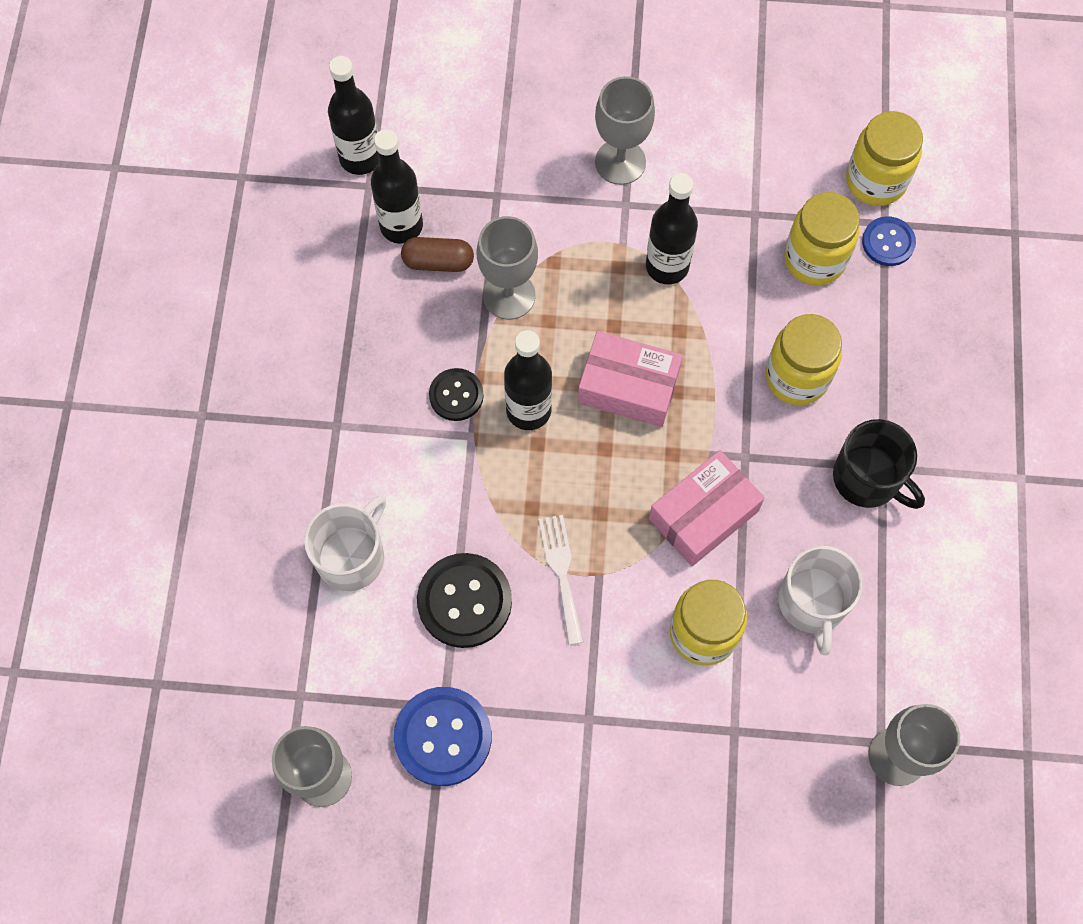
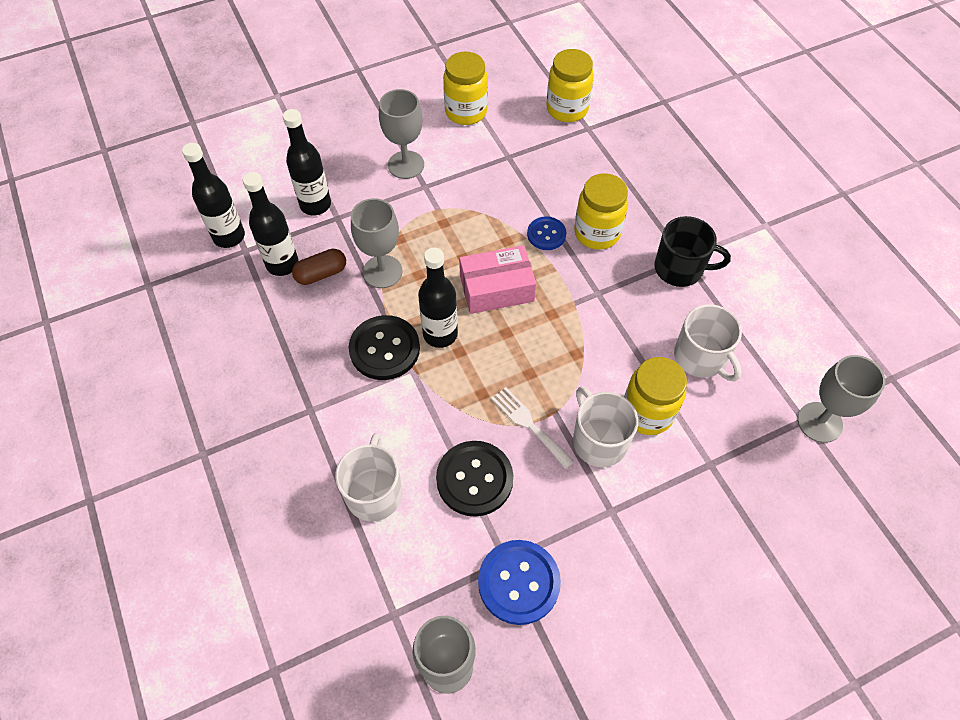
camera: 30 degrees left, 10 degrees down
(456, 395) = (384, 349): black button -> black button, size x1.66
(626, 634) = (598, 440): none -> white mug
(667, 266) = (474, 208): black bottle -> black bottle (315, 205)
(703, 515) = (596, 340): pink box -> none
(814, 259) = (561, 165): yellow jar -> yellow jar (466, 112)
(888, 242) = (597, 137): blue button -> blue button (546, 234)

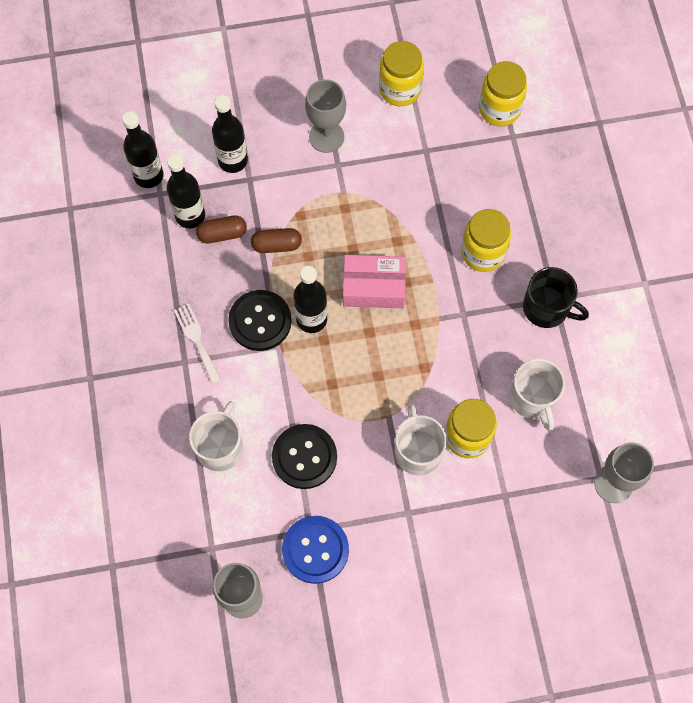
camera: 15 degrees right, 10 degrees up
(382, 272) = (277, 245): grey goblet -> brown capsule
(529, 424) = (363, 421): white fork -> white fork (197, 340)
(546, 234) = (435, 243): blue button -> none

